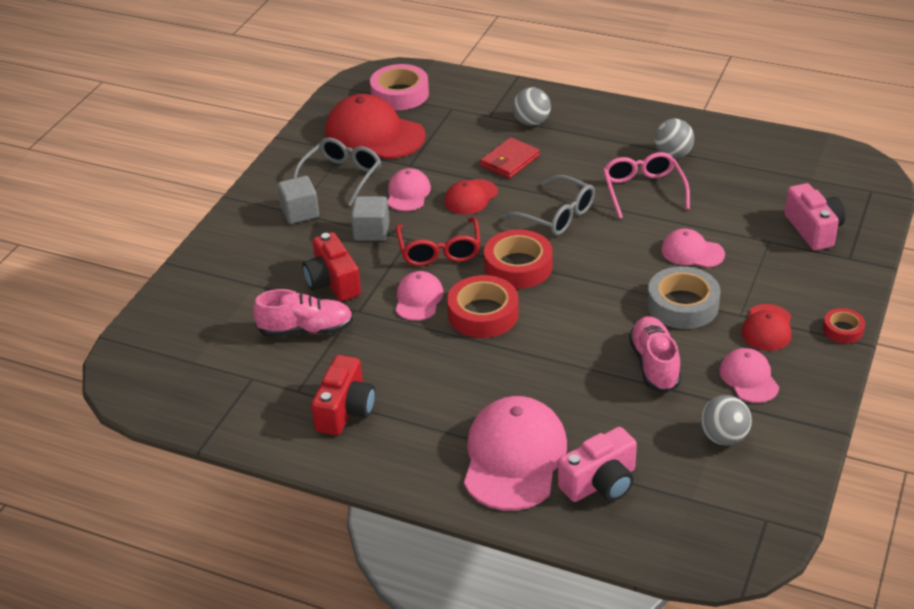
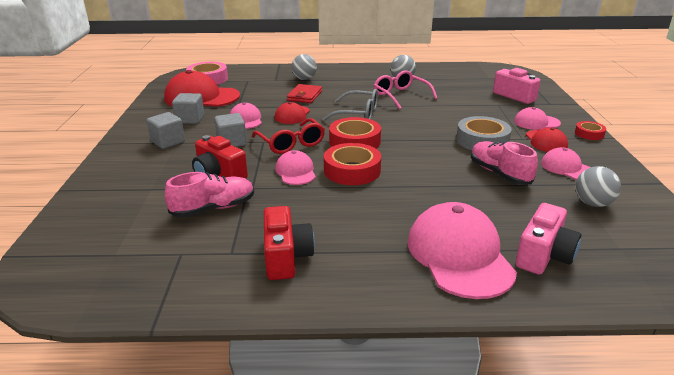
camera: 25 degrees left, 10 degrees down
(341, 176) = (190, 119): grey glasses -> grey cube
(692, 252) = (459, 116): pink cap -> pink cap (536, 122)

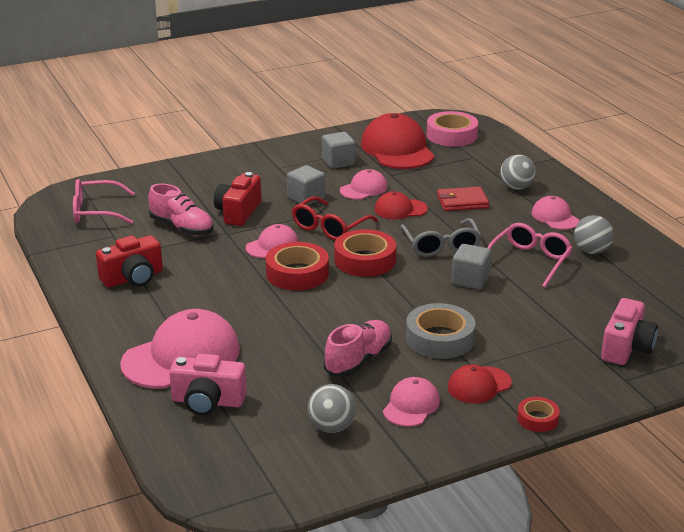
camera: 65 degrees right, 0 degrees up
(111, 256) = (96, 211): none -> pink glasses
(168, 142) = (281, 169): grey cube -> grey cube (470, 280)
(536, 122) = (538, 373): pink cap -> pink cap (555, 217)

